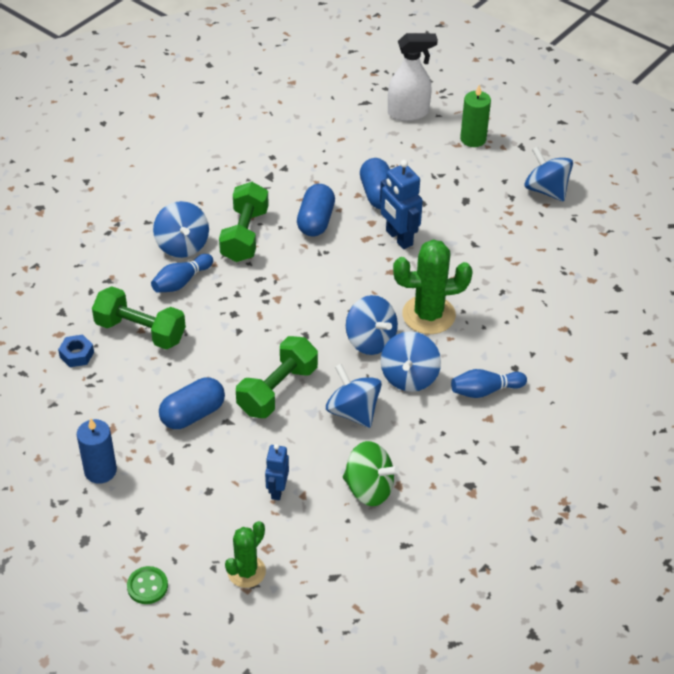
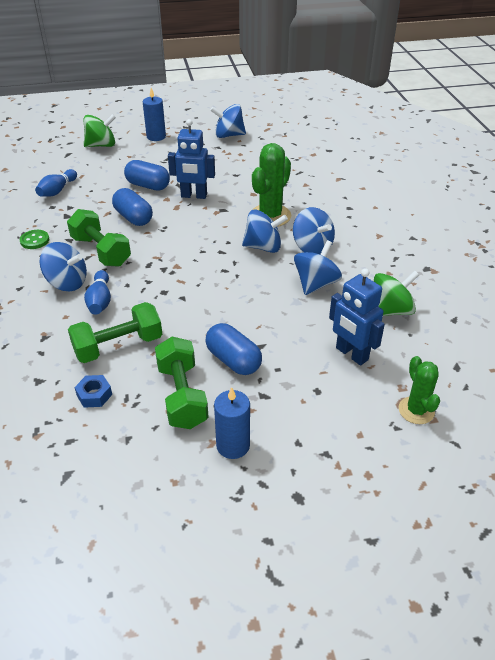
camera: 50 degrees left, 5 degrees down
(147, 586) = (384, 480): green button -> green button (35, 240)
(193, 414) = (233, 360): blue capsule -> blue capsule turned 45 degrees counterclockwise
(277, 390) = (259, 307): green dumbbell -> green dumbbell (182, 395)
(277, 490) = (351, 354): blue robot -> blue robot, size x1.60
(353, 411) = (316, 284): blue spinning top -> blue spinning top turned 120 degrees clockwise
(408, 113) = (101, 145): white spray bottle -> green spinning top
(473, 139) = (156, 137): green candle -> blue candle
(485, 390) = (355, 226): blue bowling pin -> blue bowling pin (57, 191)

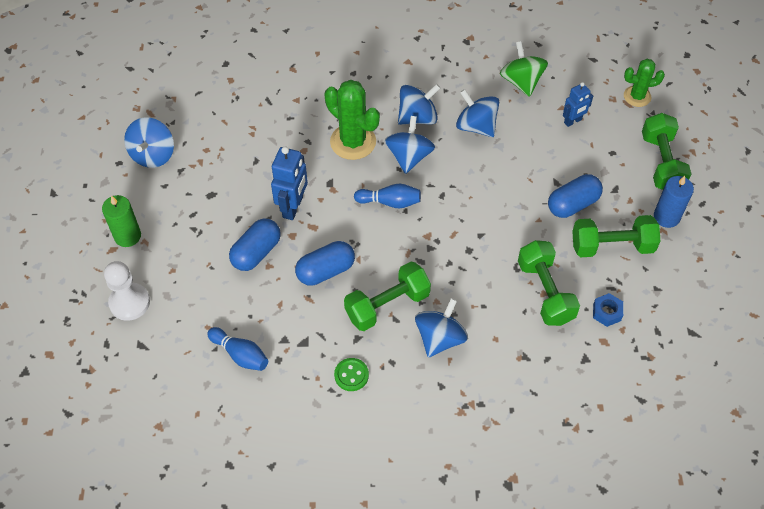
camera: 80 degrees left, 15 degrees up
(100, 300) = (475, 307): blue bowling pin -> blue bowling pin (390, 202)
(101, 145) = (129, 302): green spinning top -> white pawn
(156, 137) = (127, 236): blue candle -> green candle
(316, 438) = (661, 163): none -> green dumbbell
(351, 354) = (573, 121): blue robot -> blue robot, size x0.63

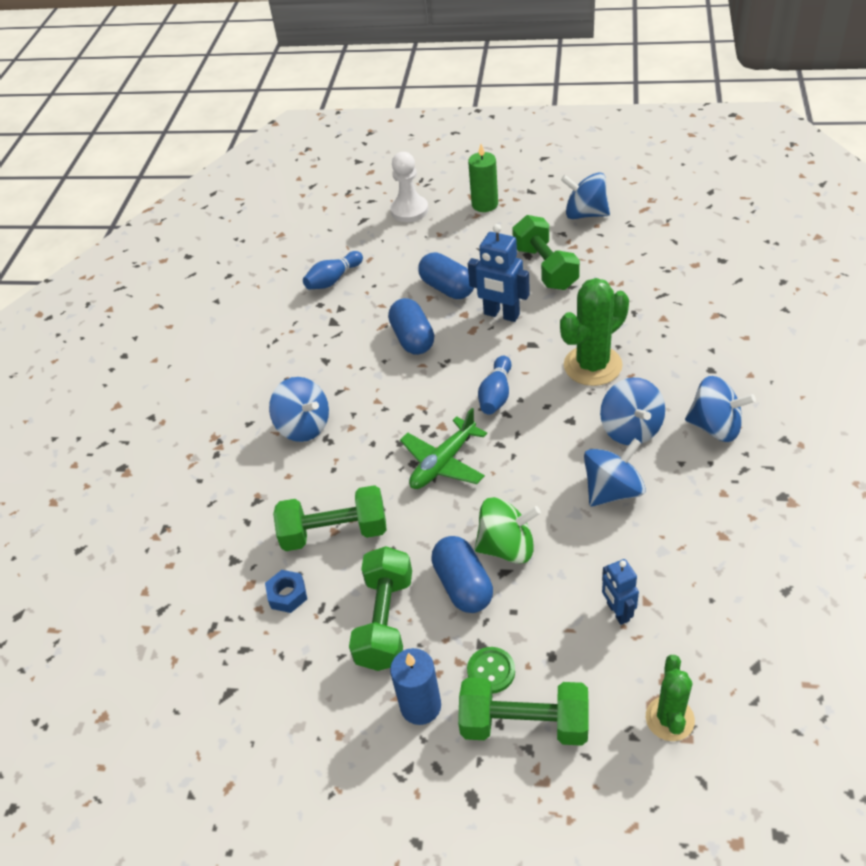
camera: 105 degrees right, 10 degrees down
(351, 375) = (285, 354): green button -> green button (491, 671)
(387, 305) = (357, 385): green dumbbell -> green dumbbell (545, 268)
(409, 157) = (564, 416): blue spinning top -> blue spinning top (715, 427)
(466, 229) = (443, 463): none -> green plane
(521, 82) = (700, 556): green spinning top -> green spinning top (507, 547)

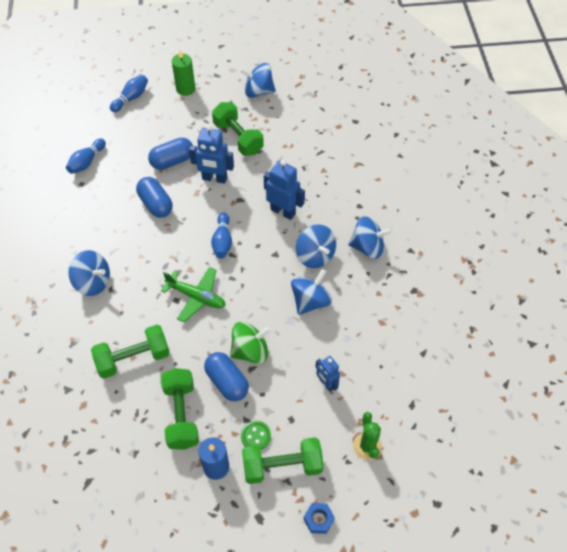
camera: 20 degrees left, 10 degrees up
(287, 595) = (111, 408): blue nut -> blue nut (318, 519)
(409, 210) = (131, 98): white pawn -> blue bowling pin
(443, 463) = (196, 297): green plane -> green plane turned 90 degrees counterclockwise
(447, 288) = (172, 161): blue capsule -> blue capsule turned 60 degrees counterclockwise
(592, 365) = (283, 211): green cactus -> blue robot

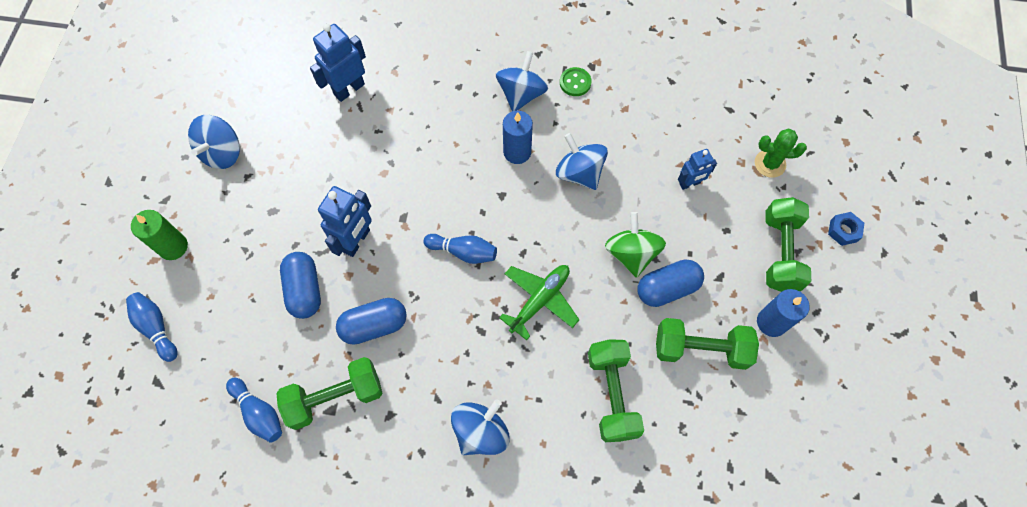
camera: 75 degrees left, 10 degrees up
(238, 138) = (296, 197): green dumbbell -> green dumbbell (335, 397)
(255, 436) = (741, 272): green button -> green button (575, 83)
(283, 211) = (439, 171): blue robot -> blue robot (349, 89)
(315, 256) = (517, 152): blue spinning top -> blue candle

